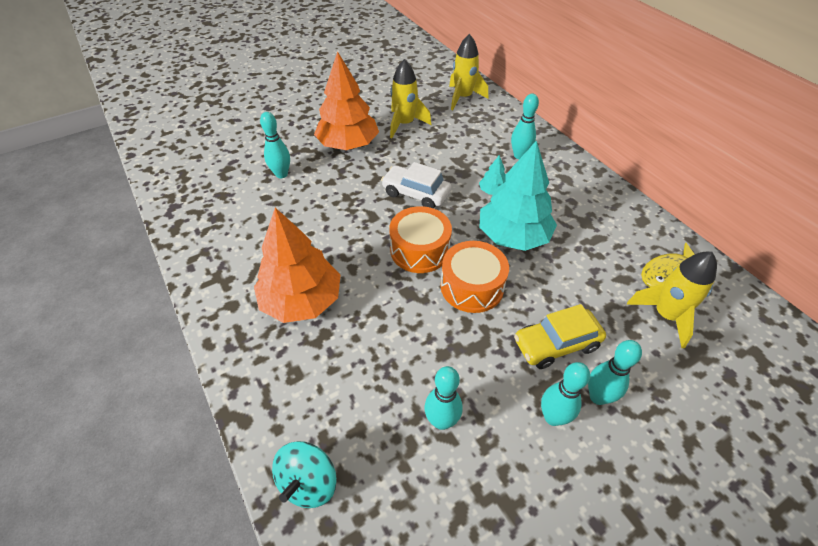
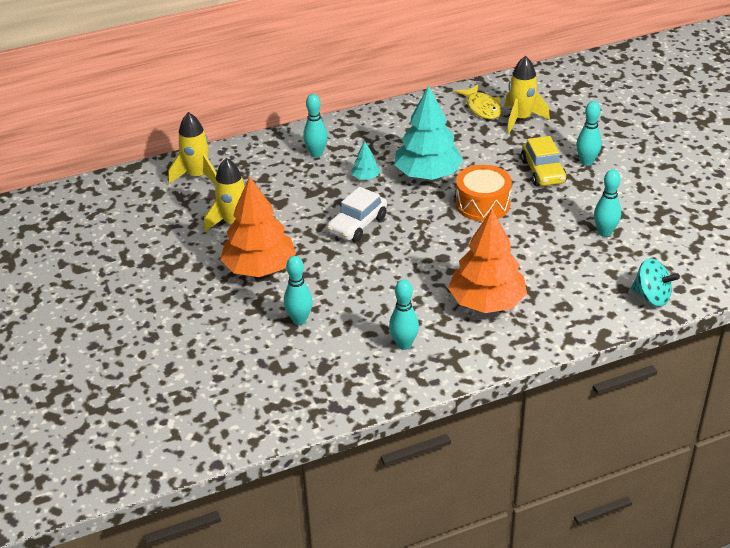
camera: 80 degrees left, 10 degrees down
(420, 250) = (435, 228): orange drum -> none
(553, 417) = (602, 183): turquoise bowling pin -> turquoise bowling pin (404, 344)

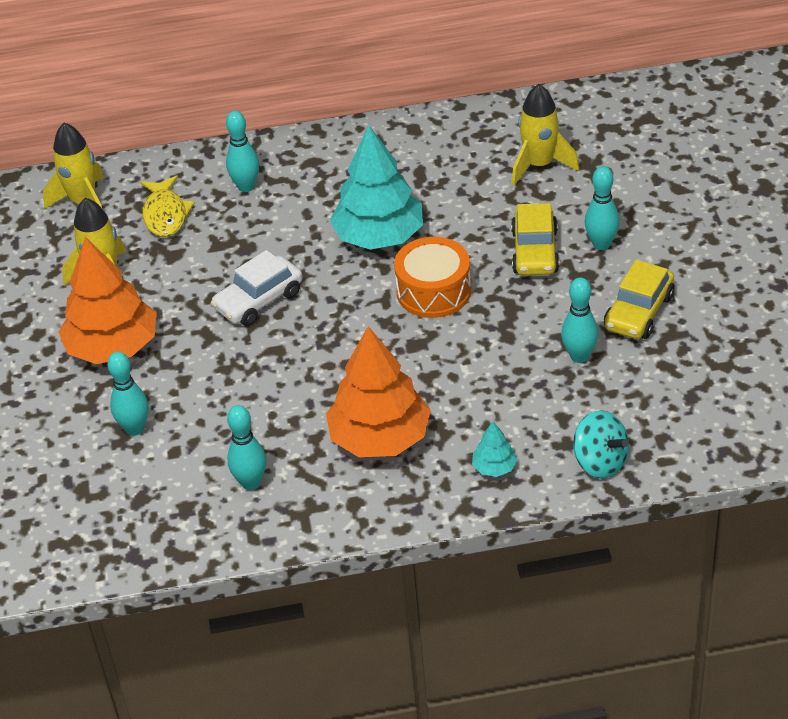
camera: 15 degrees right, 5 degrees up
(365, 177) = (296, 231): turquoise tree -> turquoise tree (494, 467)
(482, 108) = (493, 141): yellow fish -> yellow fish (165, 214)
(632, 200) = (638, 312): none -> yellow car

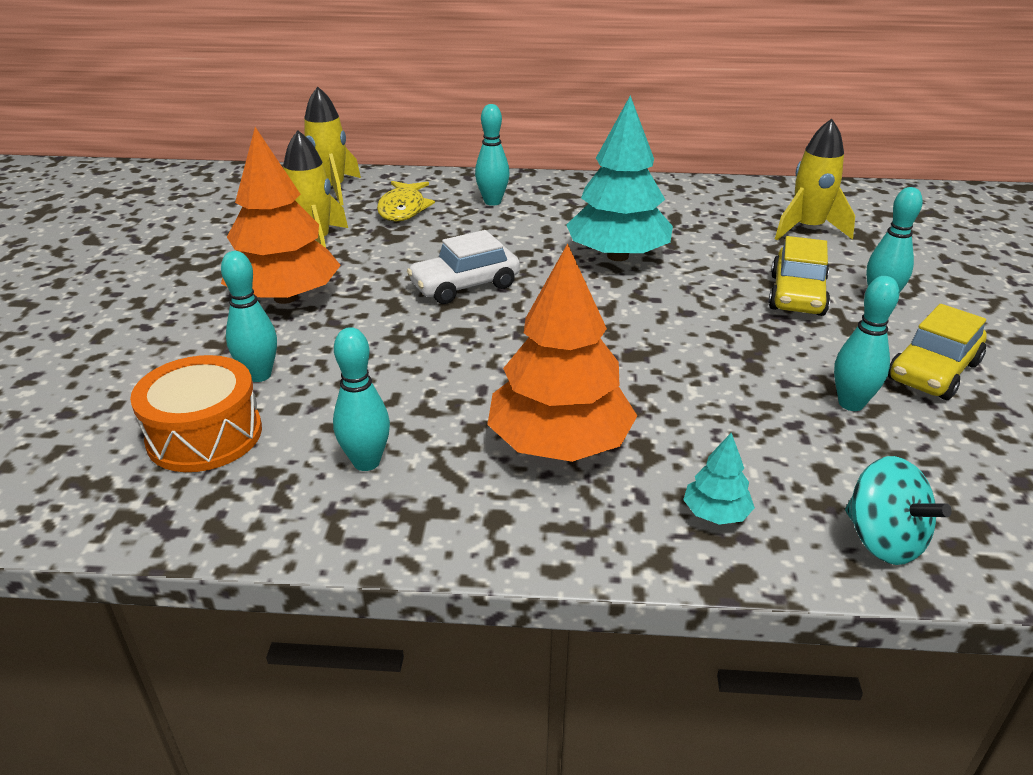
camera: 10 degrees right, 10 degrees down
(433, 291) = (668, 310): orange drum -> orange drum (205, 435)

